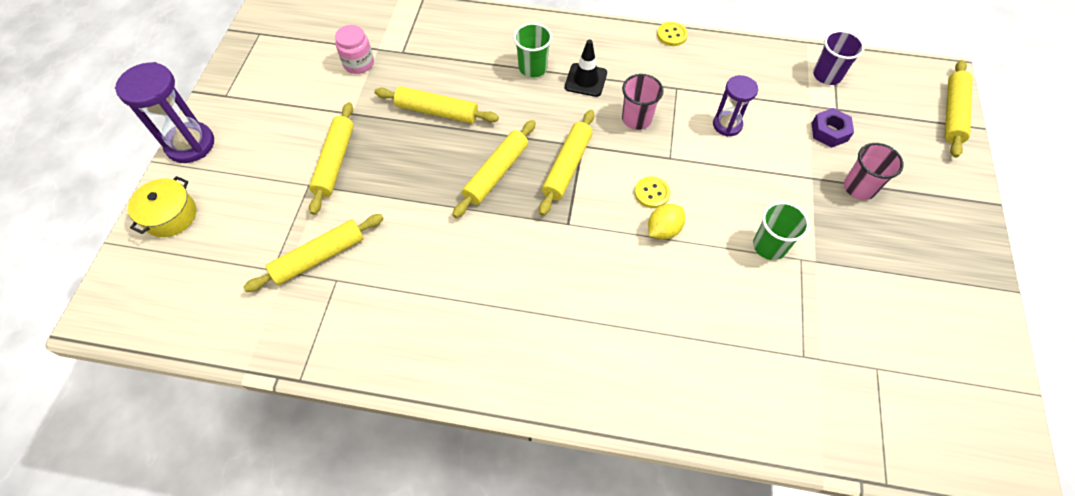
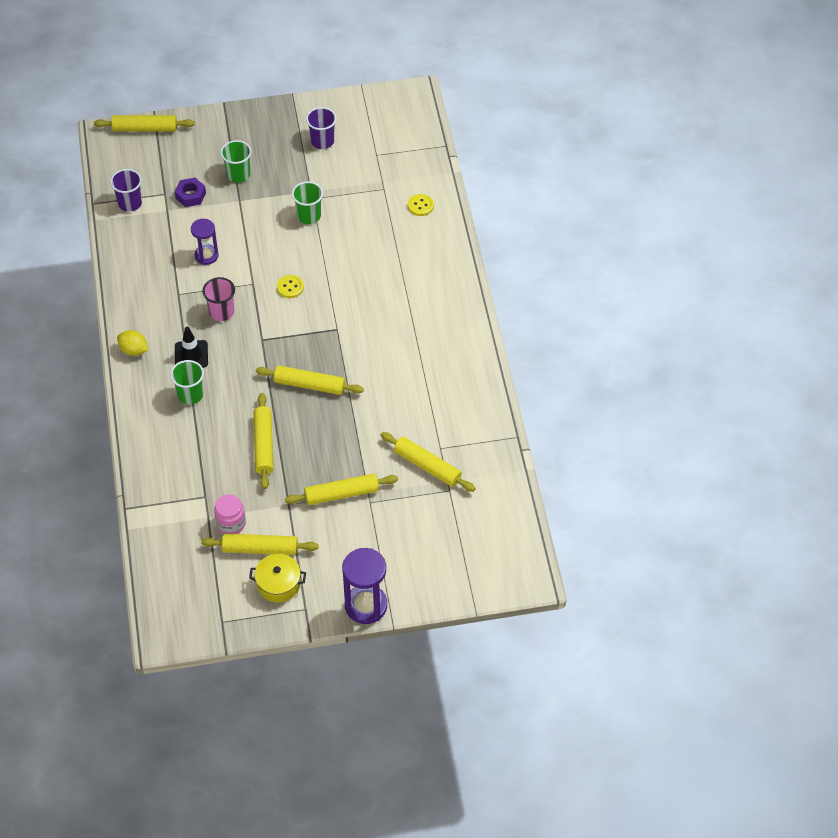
camera: 110 degrees left, 5 degrees down
(170, 215) = (435, 580): yellow pot -> yellow pot (278, 584)
(567, 166) = (286, 343): yellow rolling pin -> yellow rolling pin (260, 548)
(663, 230) = (319, 274): yellow lemon -> yellow lemon (134, 350)
(671, 35) = (116, 309): yellow button -> yellow button (420, 206)
(859, 188) = (238, 174): pink cup -> green cup
(913, 303) = (322, 141): none -> purple cup

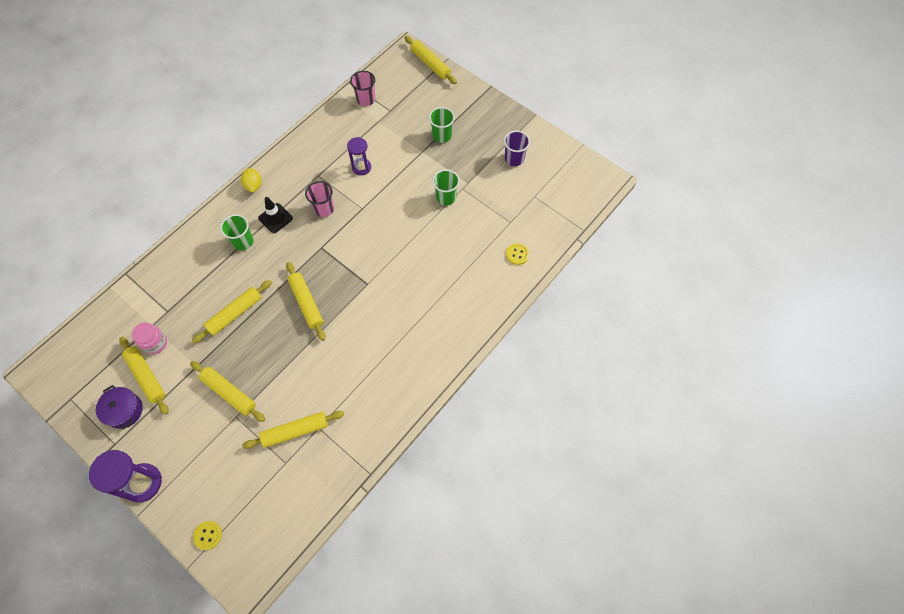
camera: 50 degrees right, 10 degrees up
(130, 203) = (366, 99): purple cup -> pink cup
(190, 195) = (401, 124): purple nut -> none
(278, 584) = (124, 411): yellow pot -> purple pot
(290, 287) = (377, 231): yellow button -> yellow button (208, 535)
(427, 466) = (295, 431): yellow rolling pin -> yellow rolling pin turned 75 degrees clockwise

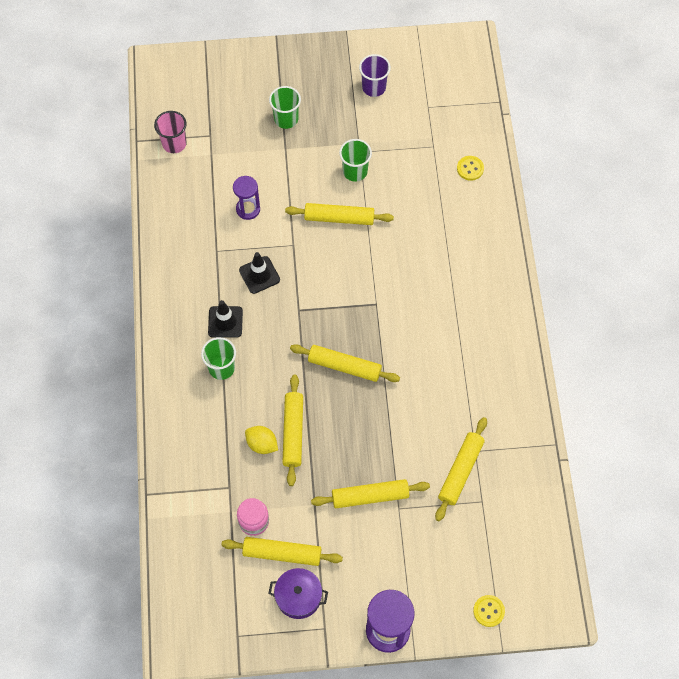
camera: 45 degrees left, 0 degrees up
(253, 185) = (167, 312): yellow lemon -> yellow lemon (262, 444)
(324, 209) = (259, 275): pink cup -> black traffic cone
(430, 64) = (195, 60): yellow rolling pin -> yellow rolling pin (339, 218)

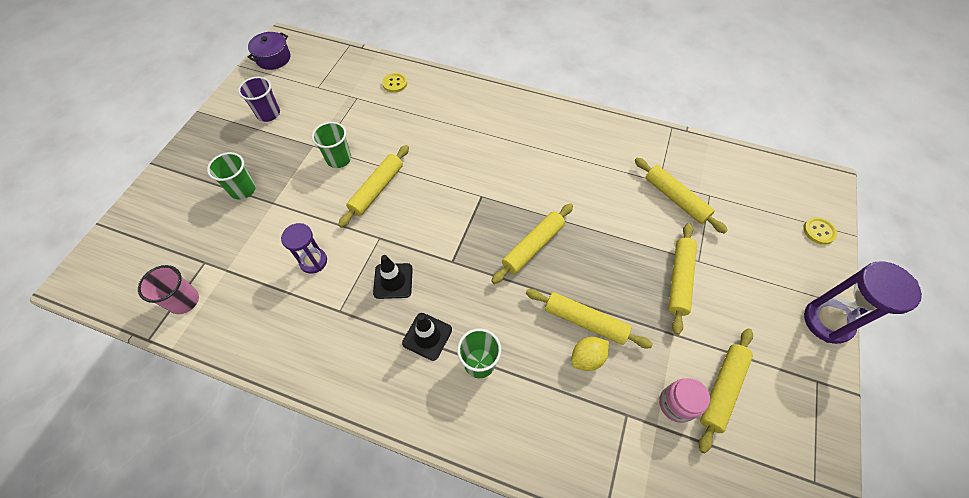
camera: 65 degrees left, 5 degrees down
(298, 596) = (776, 393): purple pot -> purple pot (273, 58)

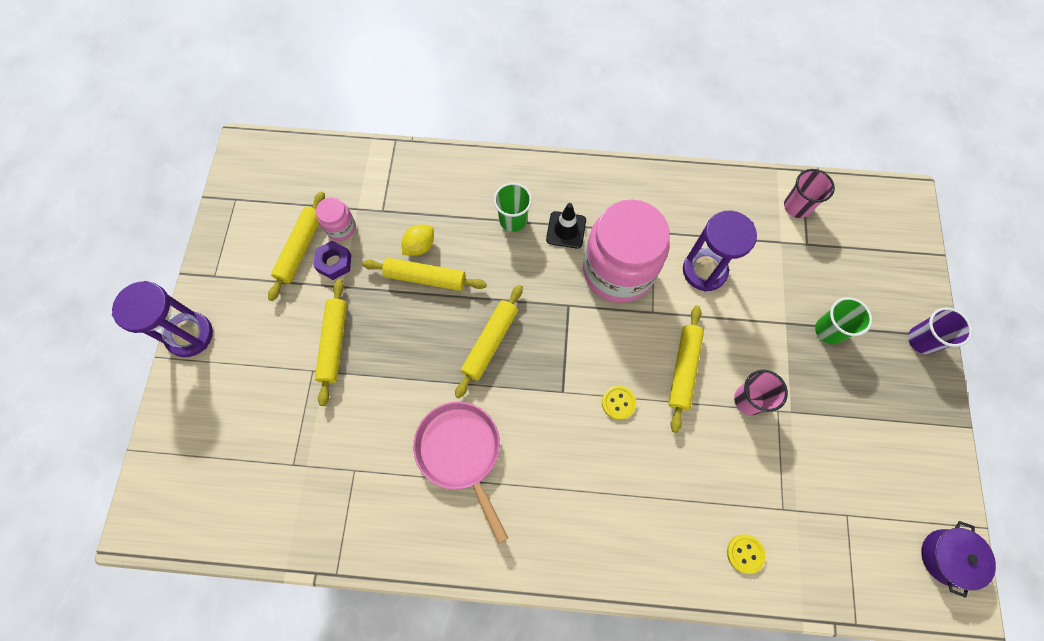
camera: 165 degrees right, 10 degrees up
(268, 114) = (878, 447): purple cup -> purple cup (922, 340)
(313, 261) = (704, 271): purple hourglass -> purple hourglass, size x1.59
(339, 159) = (749, 400): green cup -> pink cup
(393, 281) = (618, 271): black traffic cone -> pink jar
(573, 174) = (461, 452): none -> pink pan
(675, 199) = (334, 448): yellow rolling pin -> none
(682, 362) = (334, 263): none -> purple nut
(818, 231) = (170, 444): yellow button -> yellow button (618, 402)

